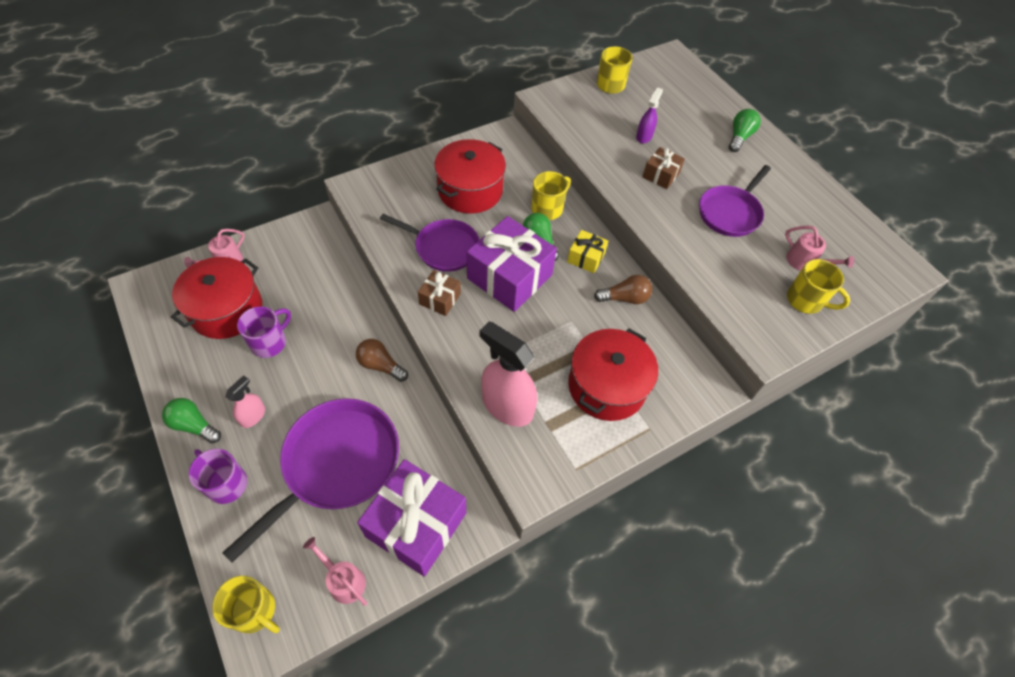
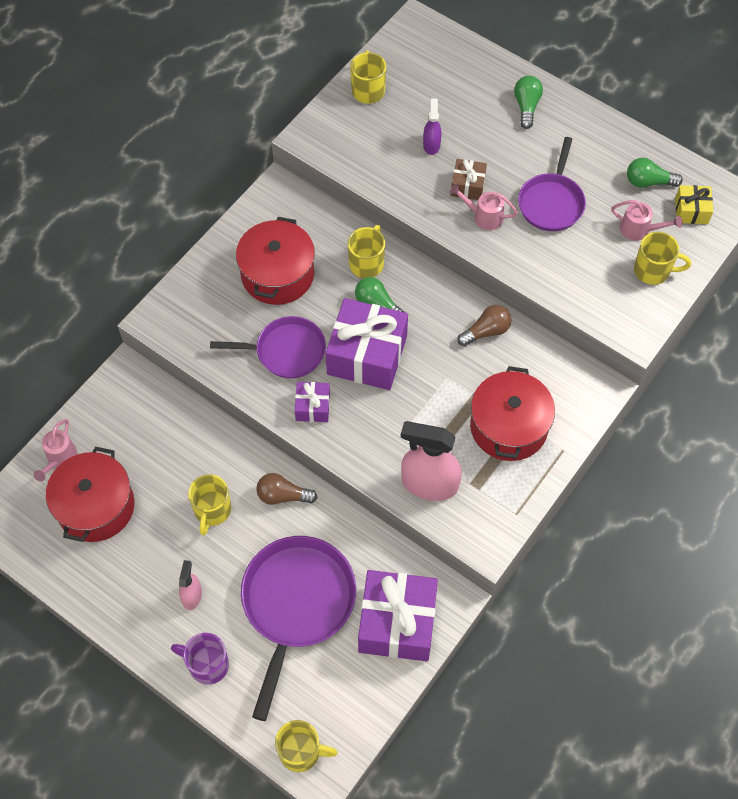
camera: 20 degrees left, 5 degrees up
(194, 425) = (142, 628): green light bulb -> green light bulb (648, 182)
(270, 342) = (161, 520): purple mug -> none
(315, 352) = (212, 510): none -> yellow mug
(343, 580) = (361, 695): pink watering can -> pink watering can (483, 216)
(440, 299) = (312, 407): brown gift -> purple gift
(586, 258) = (430, 303): yellow gift -> yellow gift (691, 211)

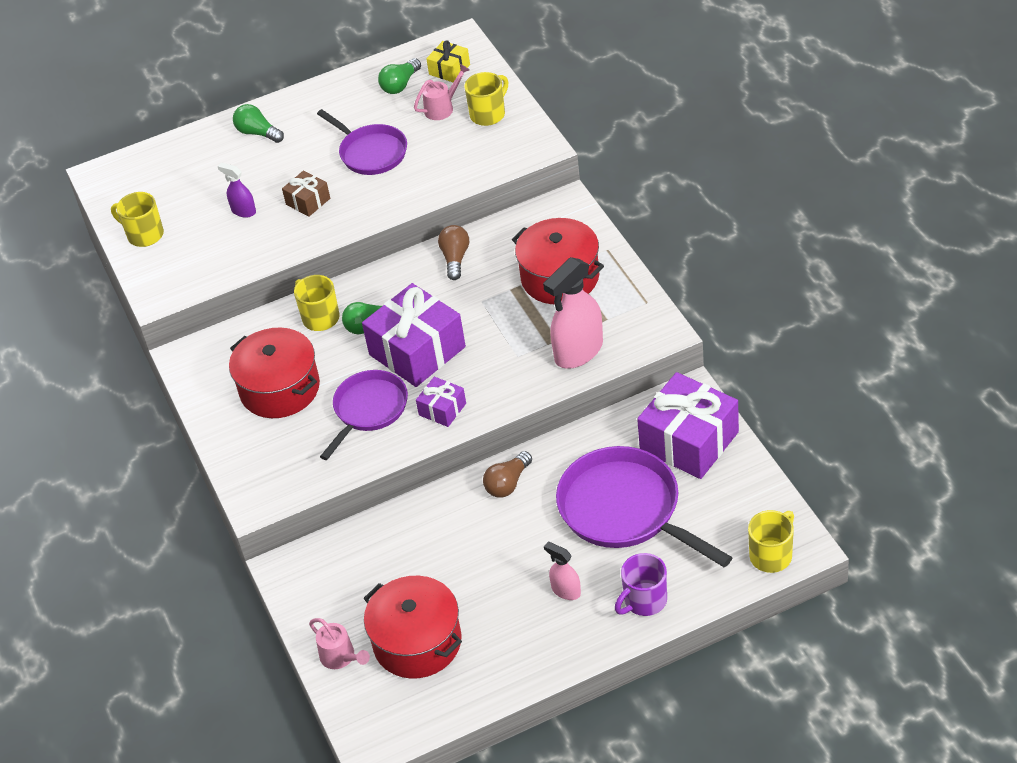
camera: 55 degrees left, 15 degrees down
(212, 510) = (486, 545): yellow mug -> none
(483, 216) = (348, 202): pink watering can -> none

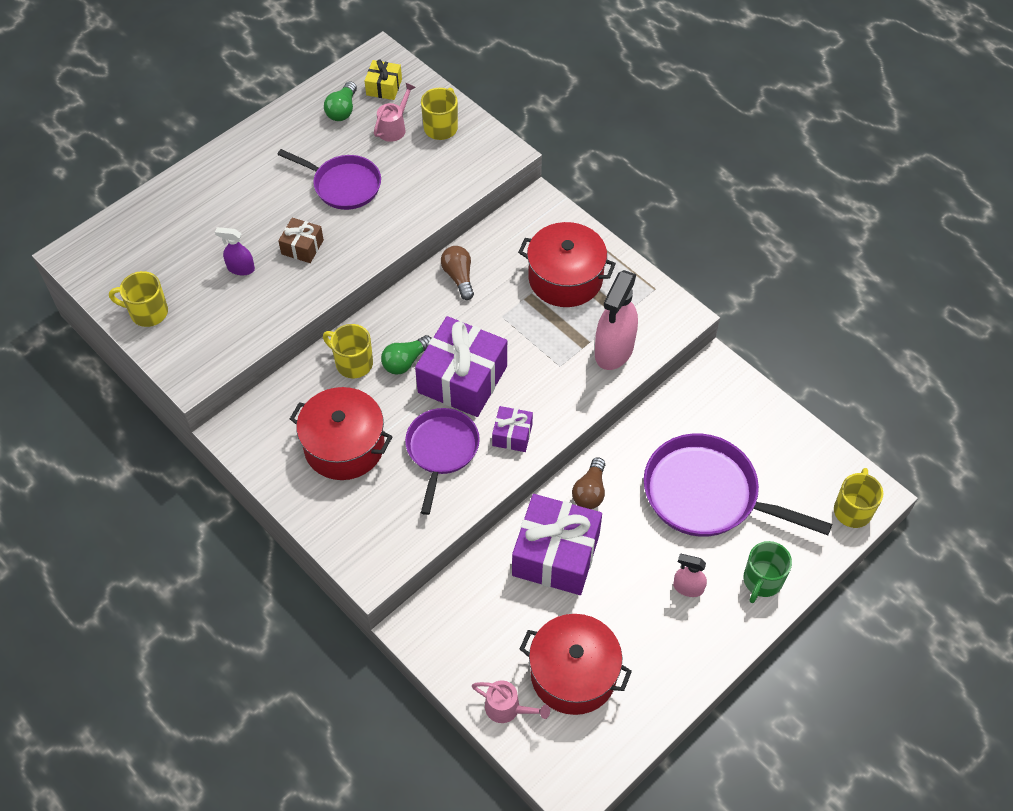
camera: 25 degrees left, 10 degrees up
(258, 133) = (220, 183): green light bulb -> none
(644, 601) = (762, 581): purple mug -> green mug
(689, 441) = (735, 414): purple gift -> purple gift (556, 555)

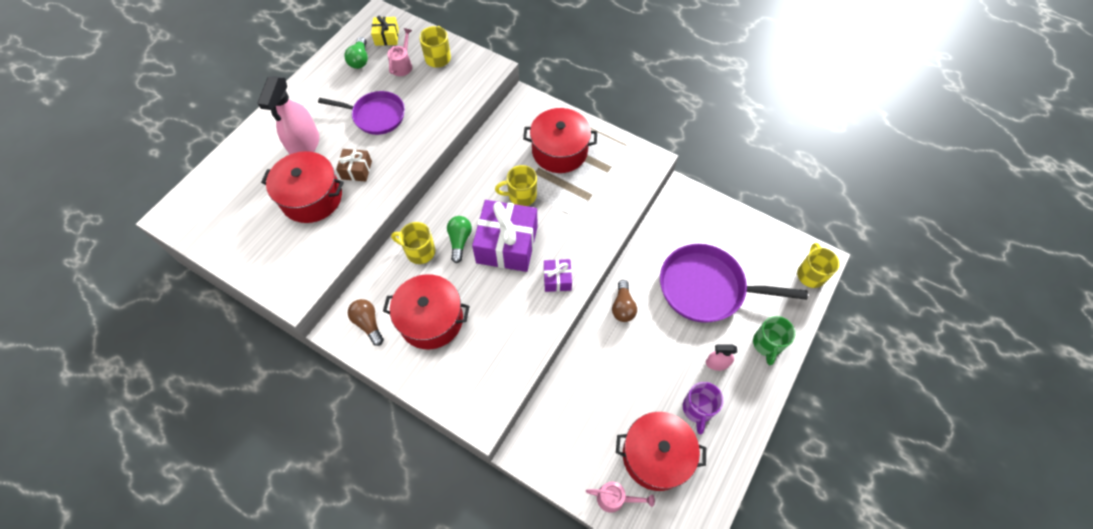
camera: 15 degrees left, 5 degrees up
(147, 312) = (244, 250): yellow mug -> yellow mug (521, 195)
(240, 268) = (311, 197): purple spray bottle -> red pot
(405, 361) = (459, 241): green light bulb -> green light bulb turned 150 degrees clockwise
(441, 450) = (507, 304): purple pan -> none
(459, 277) = (481, 167): brown light bulb -> brown light bulb (368, 323)
(556, 555) = (613, 363): purple gift -> none
(614, 350) = (611, 196): pink spray bottle -> pink spray bottle (305, 145)
(644, 635) = (697, 409): none -> purple mug

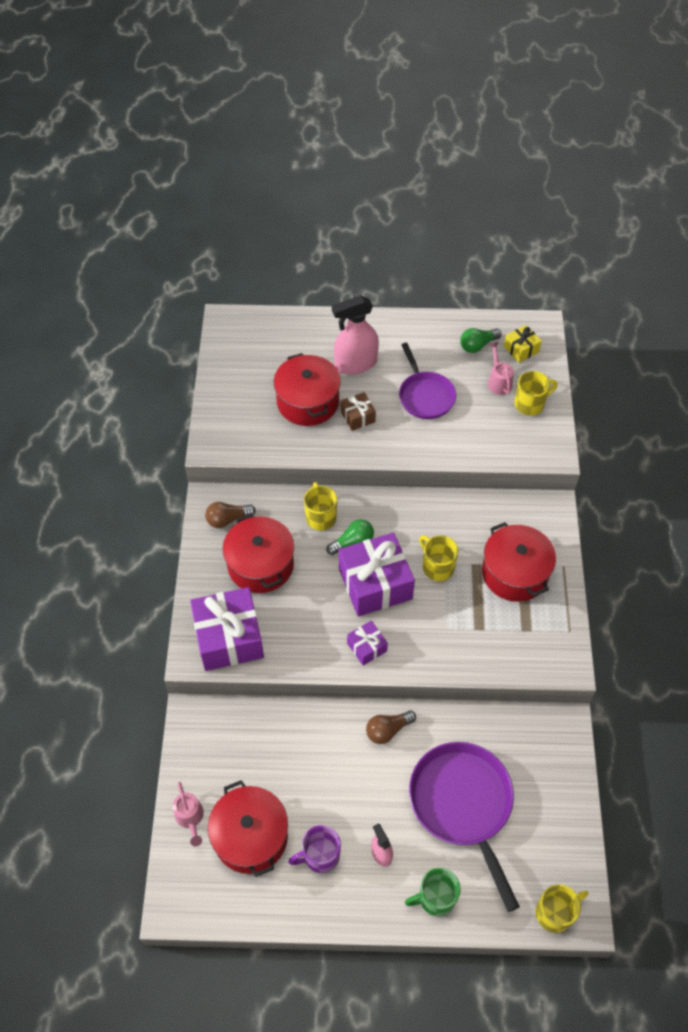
camera: 60 degrees right, 5 degrees down
(368, 323) = (228, 519): brown light bulb -> brown light bulb turned 135 degrees counterclockwise
(403, 65) = (498, 381): pink watering can -> pink watering can turned 90 degrees counterclockwise
(482, 380) = (229, 638): none -> purple gift

